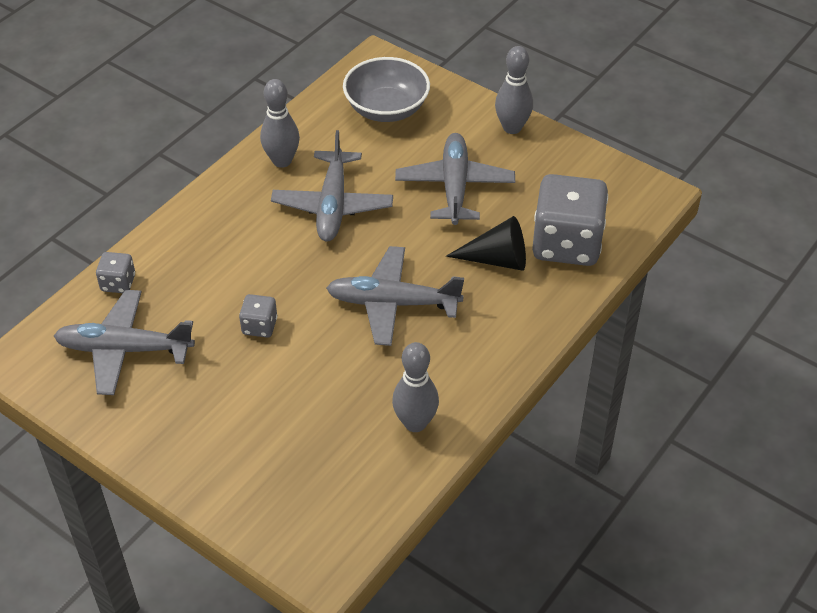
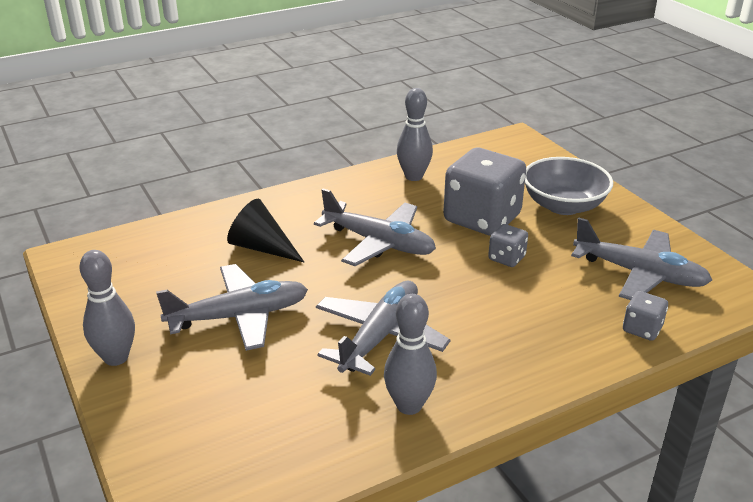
camera: 155 degrees left, 15 degrees down
(386, 109) = (233, 433): grey bowl -> grey bowl (563, 206)
(455, 186) = (239, 316): grey plane -> grey plane turned 135 degrees counterclockwise
(566, 244) = (191, 242): grey dice -> grey dice (482, 219)

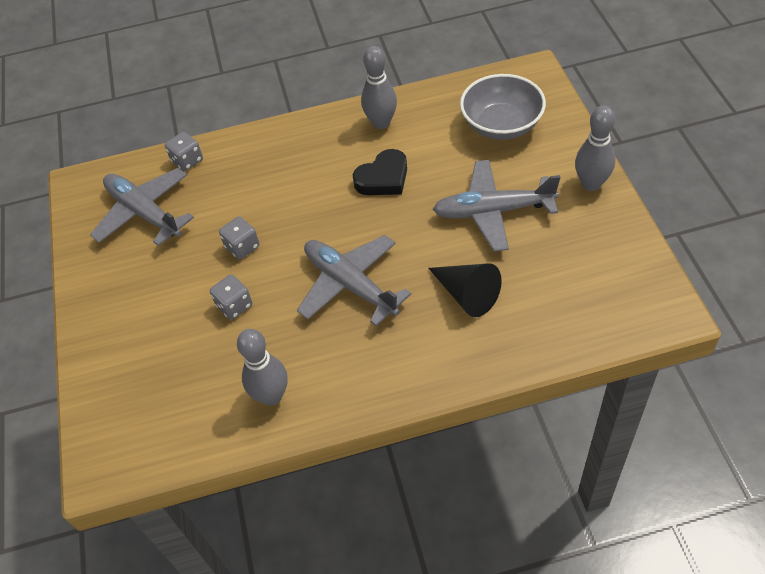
camera: 160 degrees left, 20 degrees up
(380, 336) = (383, 178): grey plane -> black heart
(482, 219) = (234, 305): grey dice -> grey dice, size x0.45
(563, 206) = (141, 313): grey bowl -> grey bowl (501, 125)

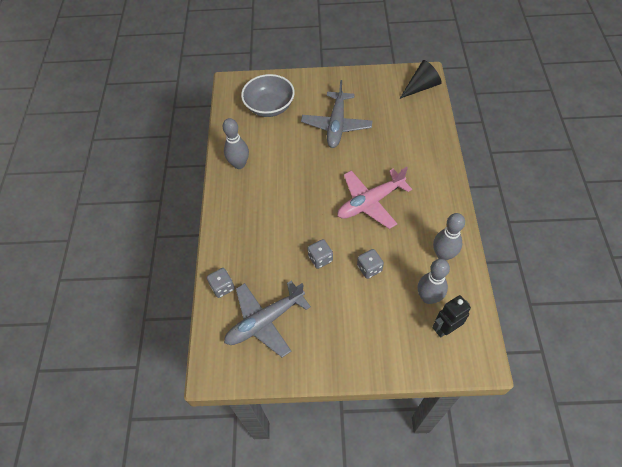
camera: 80 degrees left, 5 degrees up
(147, 415) = (445, 328): none -> black robot
(350, 284) = (370, 202): grey plane -> pink plane
(383, 178) = (289, 171): black heart -> none
(467, 295) = (393, 149): black cone -> black cone (421, 87)
(591, 184) = (331, 80): grey bowling pin -> grey bowling pin (428, 297)

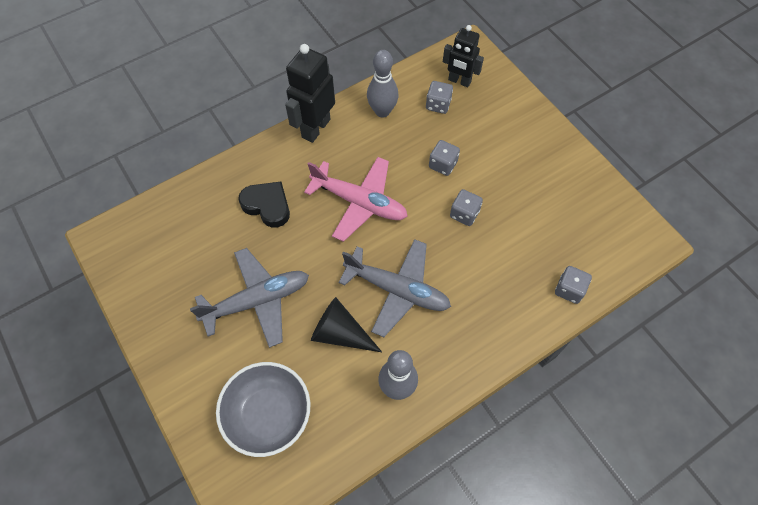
camera: 125 degrees left, 5 degrees up
(265, 321) = (570, 225): grey plane -> grey plane (397, 290)
(399, 153) = (267, 206): none -> black heart
(421, 87) = (131, 232): black cone -> black cone (340, 333)
(428, 297) = (438, 105): grey bowling pin -> grey dice
(450, 205) = (315, 128): none -> black robot

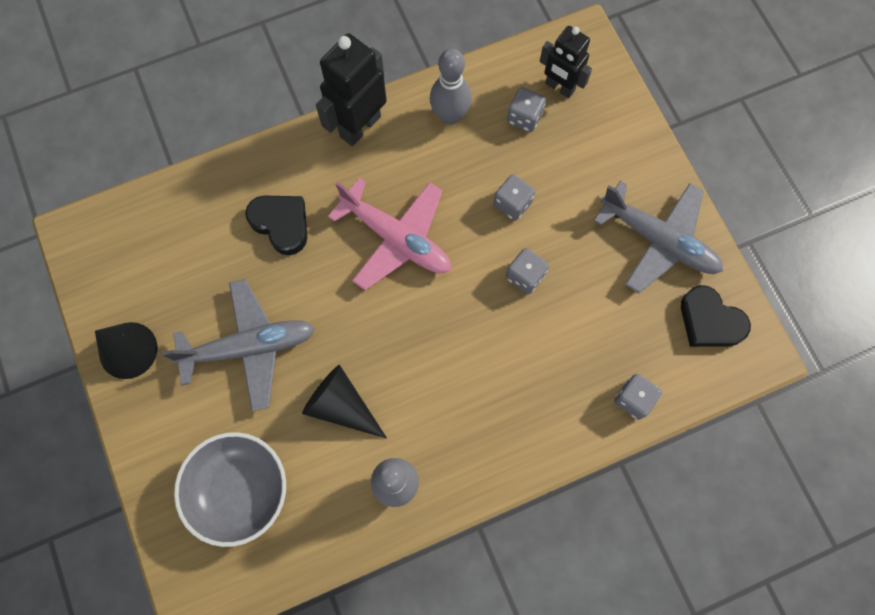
camera: 10 degrees right, 10 degrees up
(157, 319) = (128, 350): none -> black cone
(397, 290) = (421, 363): grey plane -> grey plane (659, 241)
(611, 224) = (709, 321): none -> black heart

